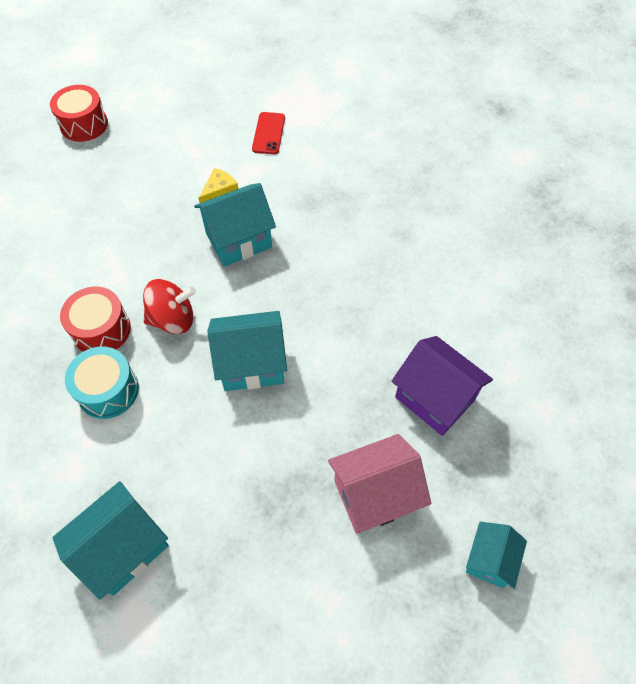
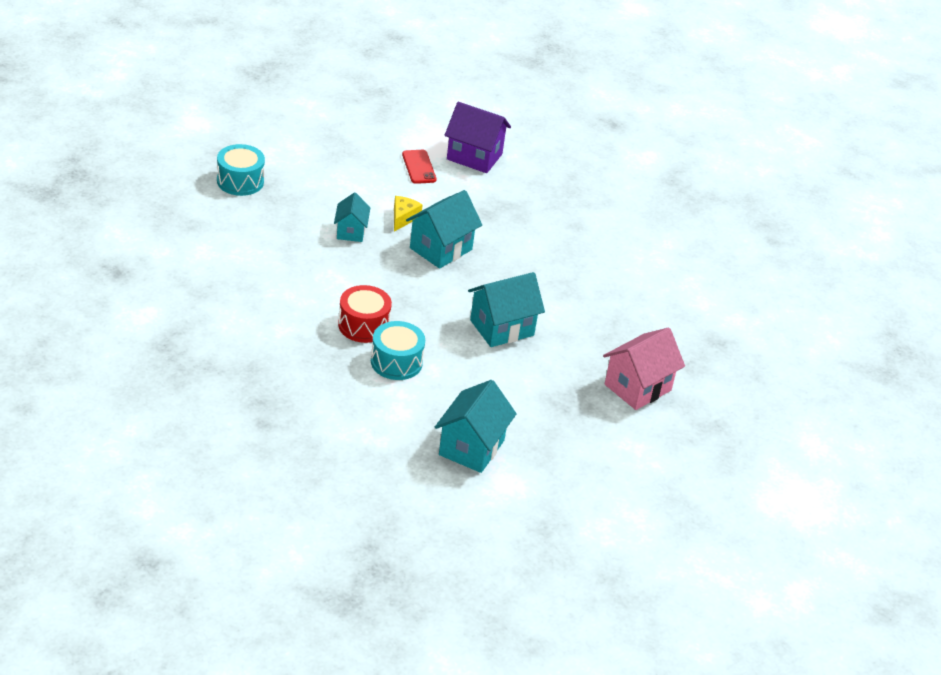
camera: 25 degrees left, 20 degrees down
(84, 124) = (240, 181): red drum -> turquoise drum
(173, 319) = (419, 309): red spinning top -> none
(434, 398) = (653, 326): purple house -> purple house (474, 157)
(489, 560) = (733, 407): turquoise house -> turquoise house (351, 231)

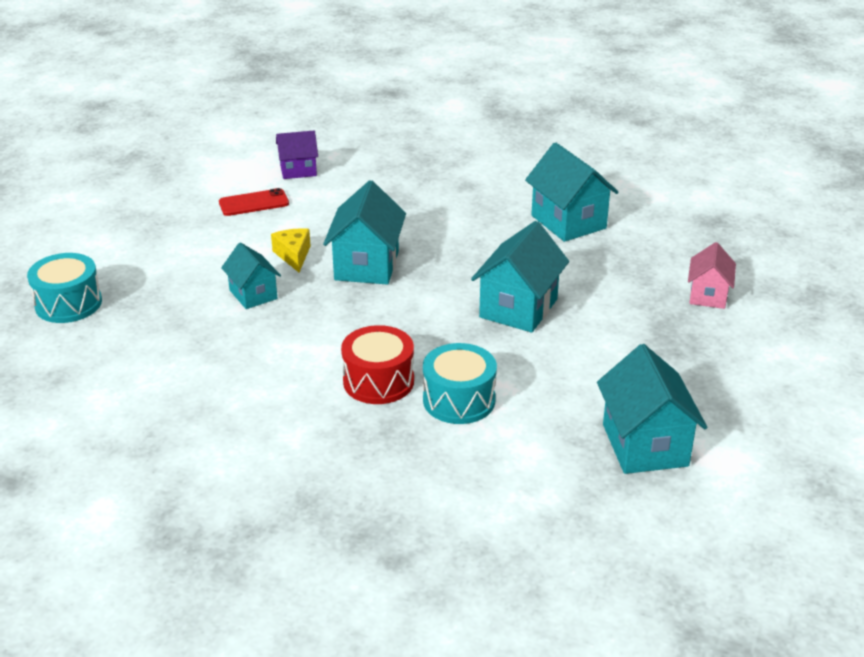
camera: 30 degrees left, 5 degrees down
(419, 167) = (254, 203): red phone -> red phone turned 60 degrees counterclockwise
(474, 157) = (298, 170): purple house -> purple house, size x0.61
(612, 288) = (568, 222): none -> turquoise house
(637, 387) = (708, 295): pink house -> pink house, size x0.61

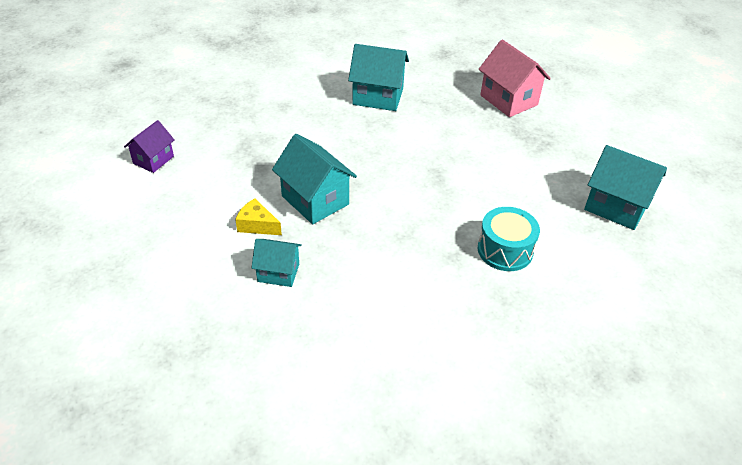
camera: 50 degrees left, 10 degrees up
(68, 304) = (152, 385): turquoise drum -> none
(254, 203) = (162, 204): red phone -> none
(378, 381) = (449, 272): red drum -> none
(518, 308) = (440, 169): turquoise house -> none
(708, 295) = (508, 100): pink house -> pink house, size x1.63

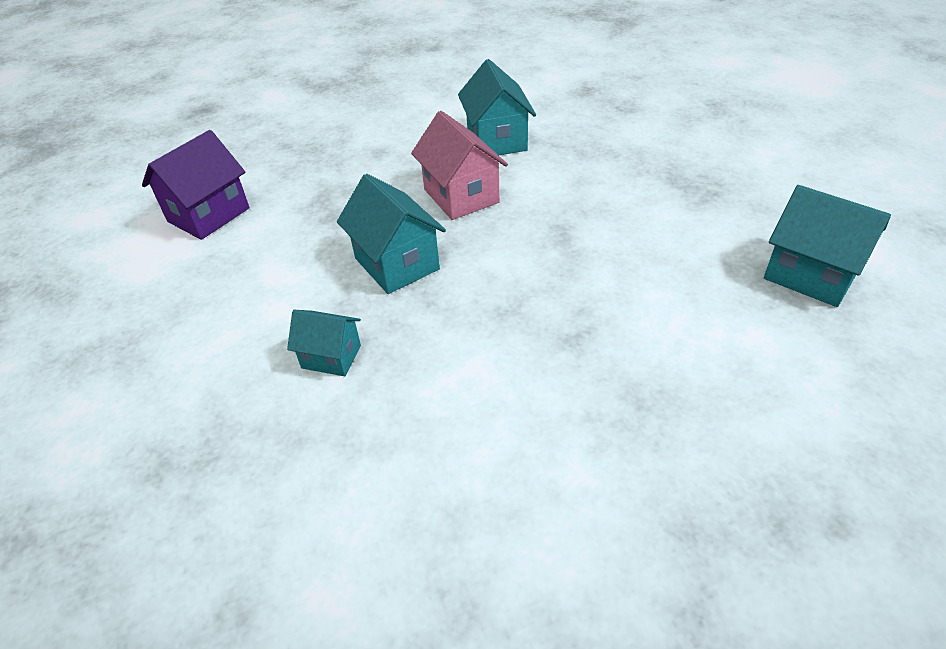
camera: 10 degrees right, 0 degrees up
(153, 160) = (209, 215): purple house -> purple house, size x1.63
(257, 225) = (316, 294): yellow cheese -> none
(378, 97) = (496, 140): turquoise house -> turquoise house turned 60 degrees clockwise
(505, 250) = (646, 332): turquoise drum -> none
(508, 100) = (665, 142): pink house -> pink house (461, 196)

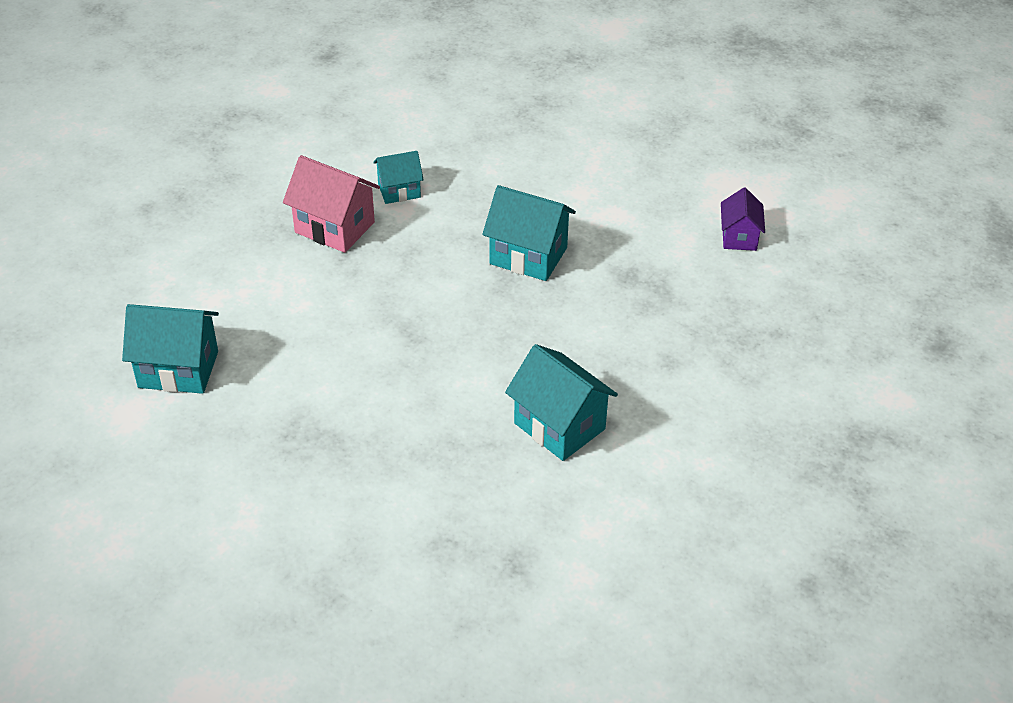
camera: 145 degrees right, 0 degrees up
(209, 215) = (739, 237): purple house -> purple house, size x0.61
(331, 357) = (507, 181): turquoise house -> turquoise house (399, 191)
(461, 196) = (534, 339): pink house -> pink house (334, 227)

